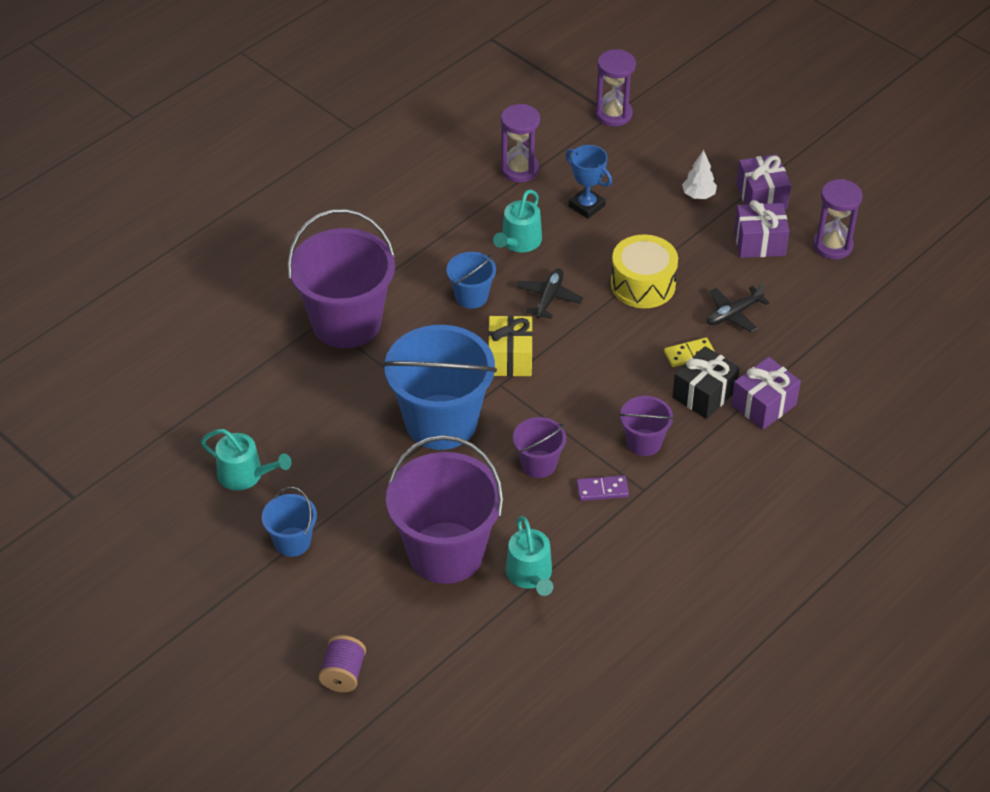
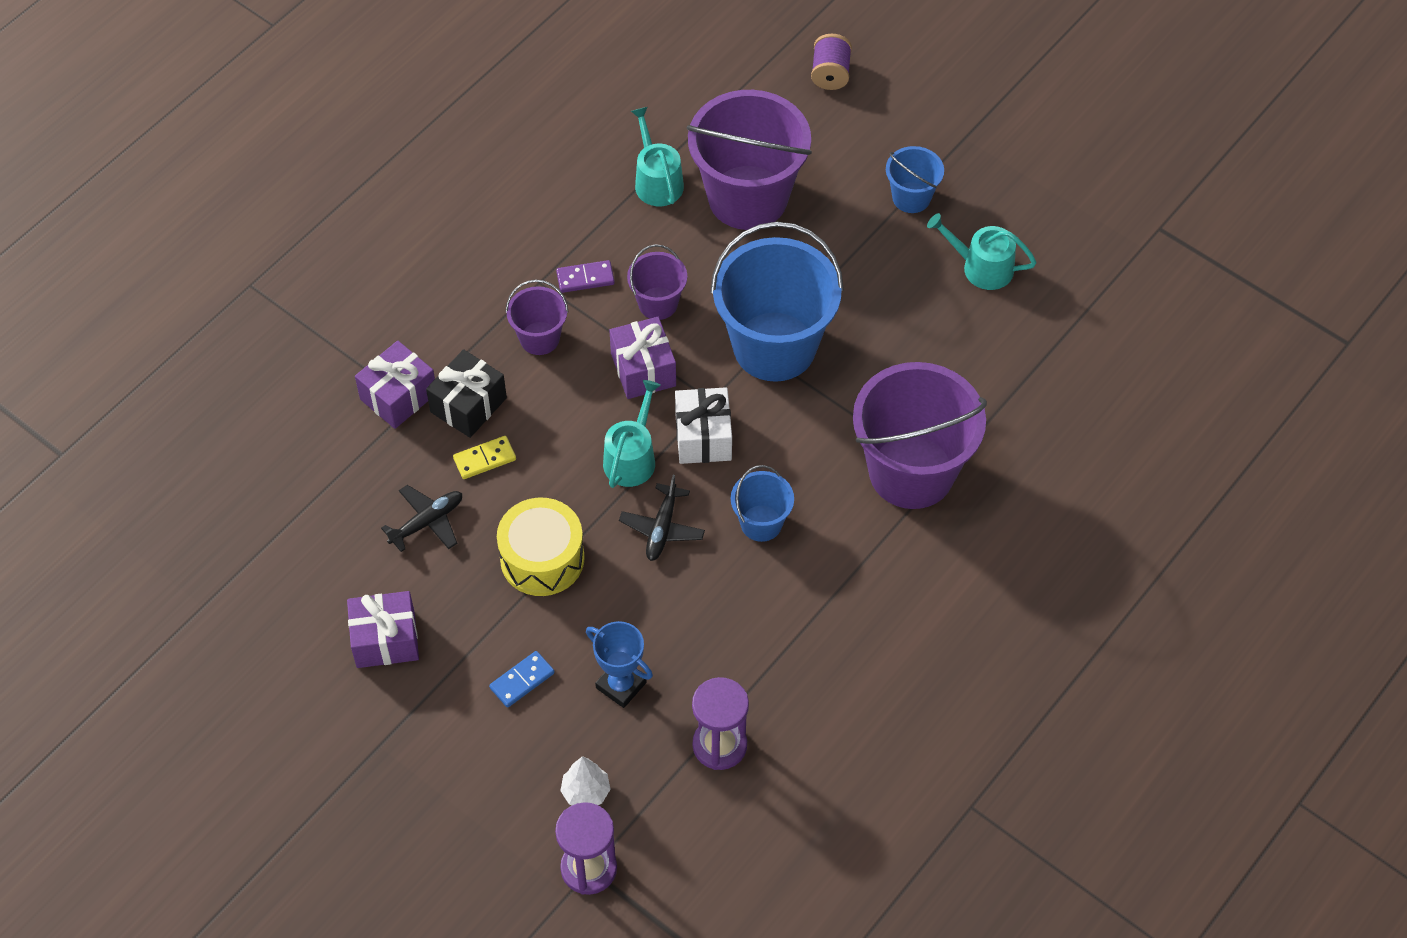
camera: 175 degrees right, 10 degrees up
(510, 358) = (703, 437): yellow gift -> white gift
(519, 242) = (708, 615): turquoise watering can -> turquoise watering can (632, 457)
(658, 213) = (522, 680): none -> blue domino
(698, 195) = (465, 717): white tree -> white tree (586, 792)
(761, 196) = (377, 722): purple gift -> purple gift (643, 369)
(832, 246) = (287, 642): purple hourglass -> none

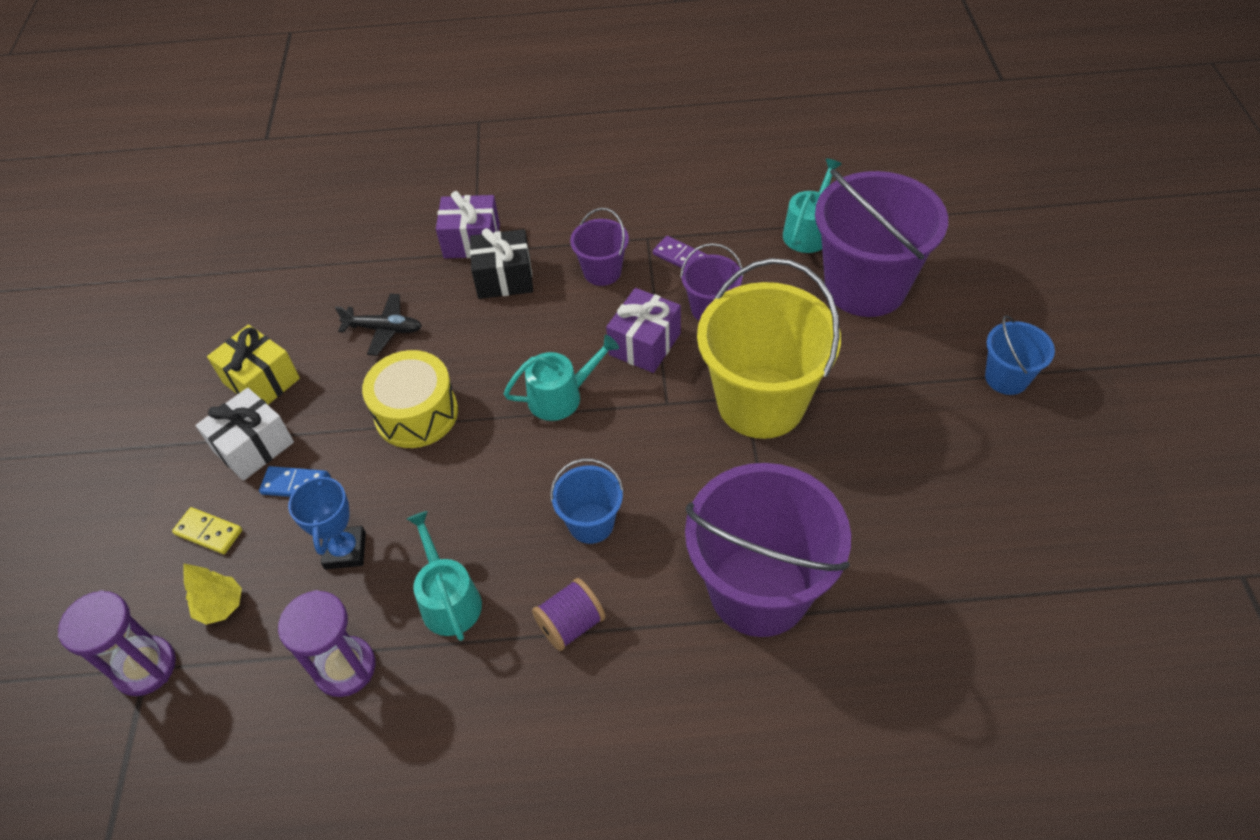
camera: 50 degrees right, 5 degrees down
(385, 640) = (261, 381): purple gift -> yellow gift
(484, 459) = (469, 319): yellow domino -> yellow domino (209, 532)
(586, 792) = (221, 606): white tree -> yellow tree
(662, 528) = (517, 463): black plane -> none
(703, 437) = (628, 424): white gift -> white gift (253, 447)
(774, 346) = (761, 402): blue bucket -> yellow bucket
(830, 74) = (1034, 248): purple spool -> purple spool (571, 624)
(981, 267) = (1013, 476): turquoise watering can -> turquoise watering can (448, 599)

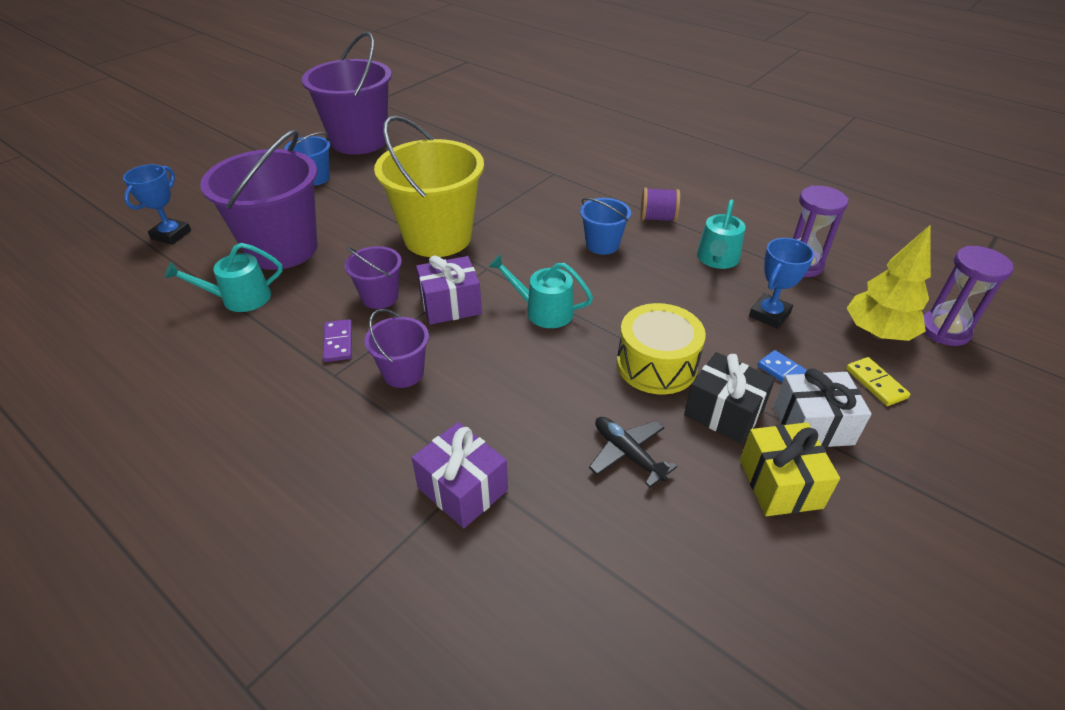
camera: 140 degrees left, 10 degrees down
(221, 606) = (877, 333): yellow tree -> yellow tree, size x1.70
(504, 278) = (479, 425): black gift -> black gift (724, 412)
(759, 590) = (553, 183): purple bucket -> purple bucket (359, 141)
(974, 230) = (171, 235): none -> blue trophy

